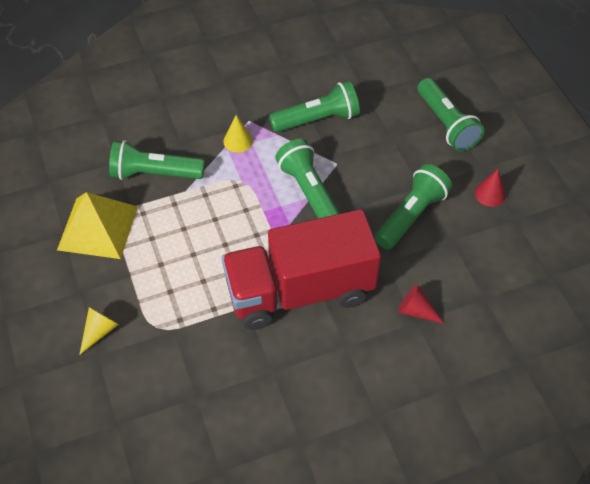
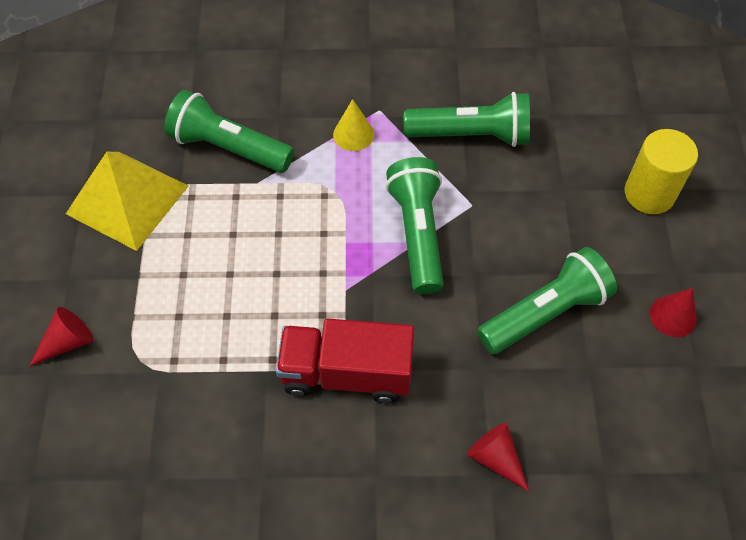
camera: 20 degrees right, 5 degrees up
(99, 331) = (67, 342): yellow cone -> red cone
(299, 291) = (346, 373): red truck -> red truck, size x0.63
(446, 124) = (649, 193): green flashlight -> yellow cylinder

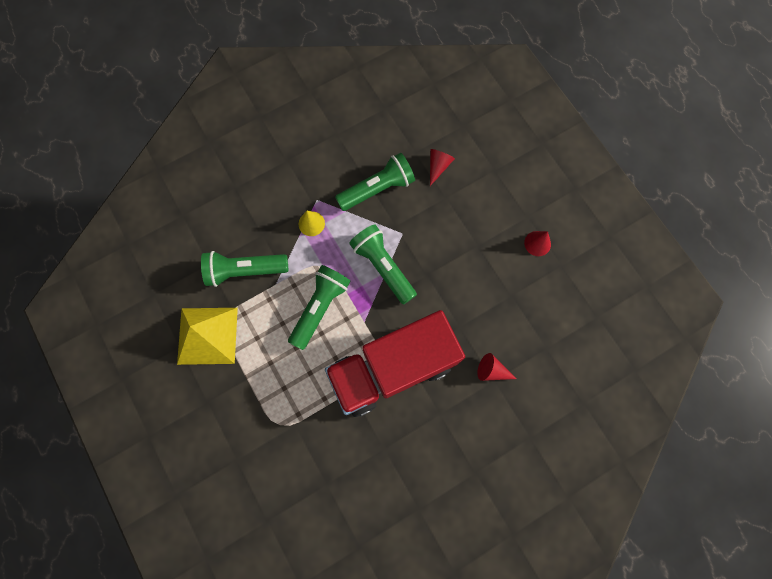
camera: 30 degrees left, 15 degrees up
(67, 342) = (233, 438): red cone -> red cone (438, 166)
(346, 373) = (393, 368): red truck -> red truck, size x1.59
(545, 312) = (474, 277): green flashlight -> green flashlight (320, 307)
(649, 193) = (491, 176): yellow cylinder -> none

